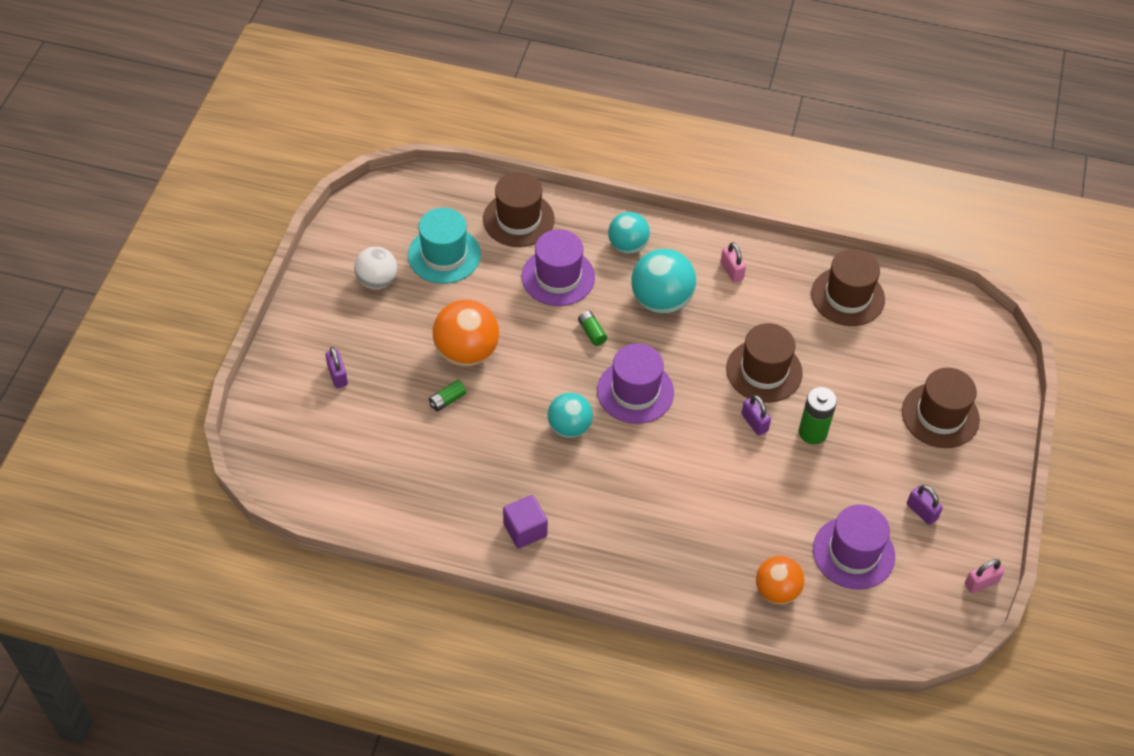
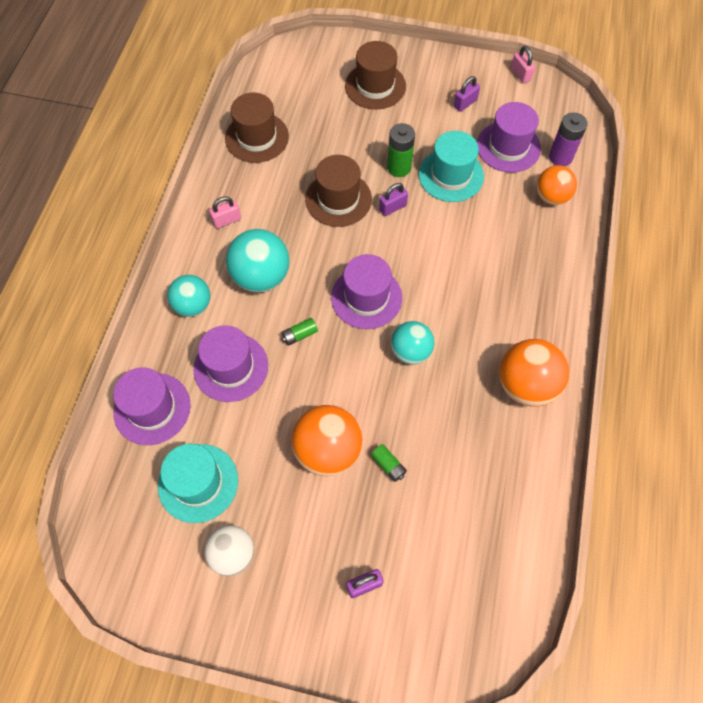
camera: 90 degrees left, 10 degrees up
(518, 219) = (152, 408): brown hat -> purple hat
(525, 530) = (526, 385): purple cube -> orange ball
(804, 485) = (451, 175): none -> turquoise hat
(841, 611) = (560, 157): none -> purple battery

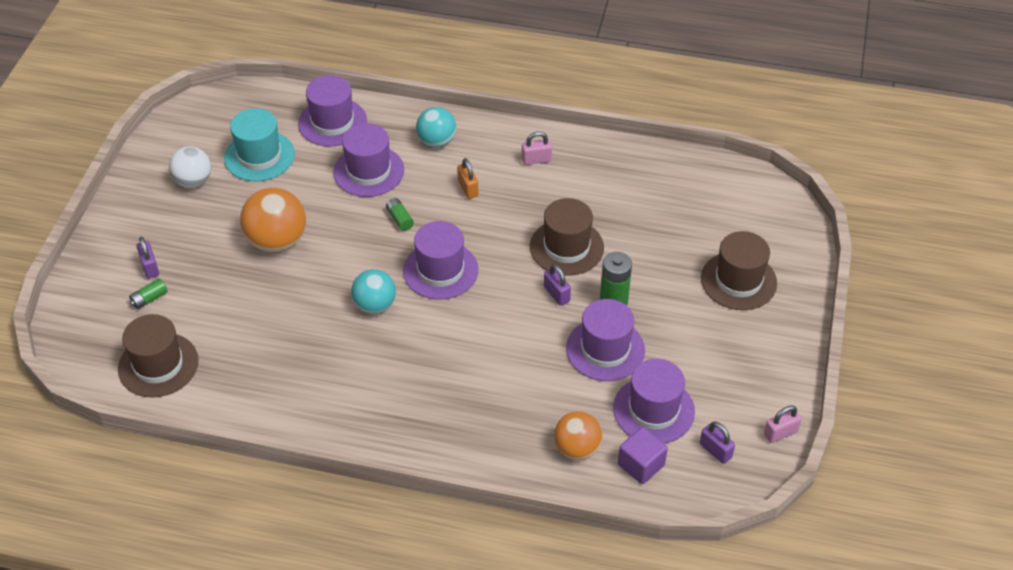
camera: 90 degrees right, 15 degrees down
(227, 220) = (536, 160): pink padlock -> pink padlock turned 75 degrees counterclockwise
(257, 137) = (648, 178): brown hat -> brown hat (158, 365)
(261, 276) = (468, 188): turquoise ball -> orange padlock
(388, 465) = (256, 285): green battery -> green battery (149, 299)
(451, 175) = (605, 349): turquoise hat -> purple hat
(465, 103) = (721, 369): purple padlock -> purple padlock (715, 451)
(526, 385) = (328, 401): orange ball -> none
(560, 157) = (641, 465): purple battery -> purple cube

